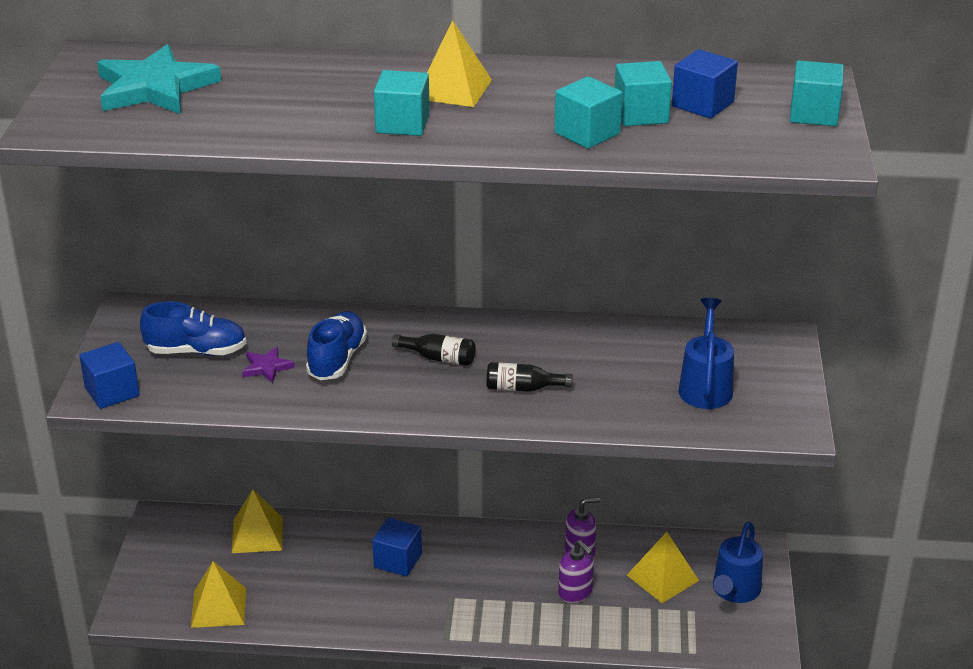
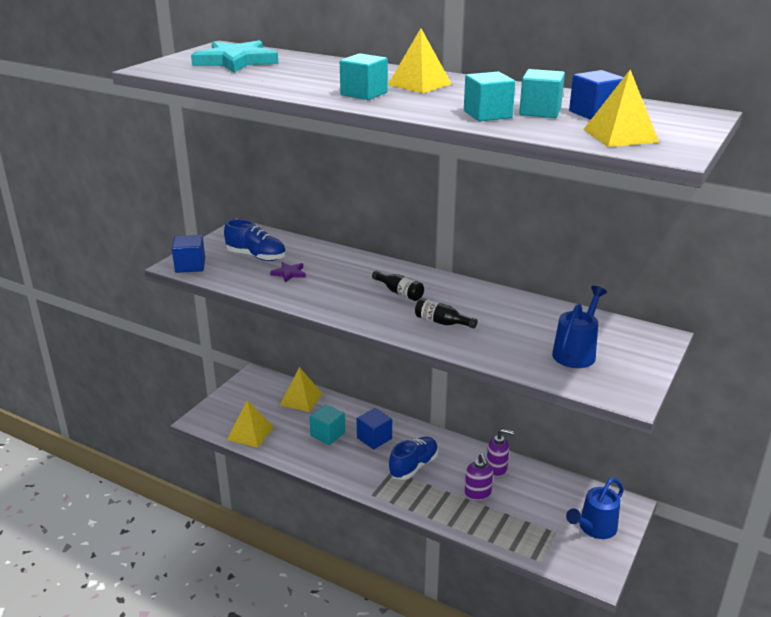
camera: 25 degrees right, 5 degrees down
(337, 360) = (334, 279): blue shoe -> blue shoe (413, 466)
(662, 578) = (545, 503): yellow pyramid -> yellow pyramid (620, 136)
(814, 114) = (682, 130): turquoise cube -> turquoise cube (327, 434)

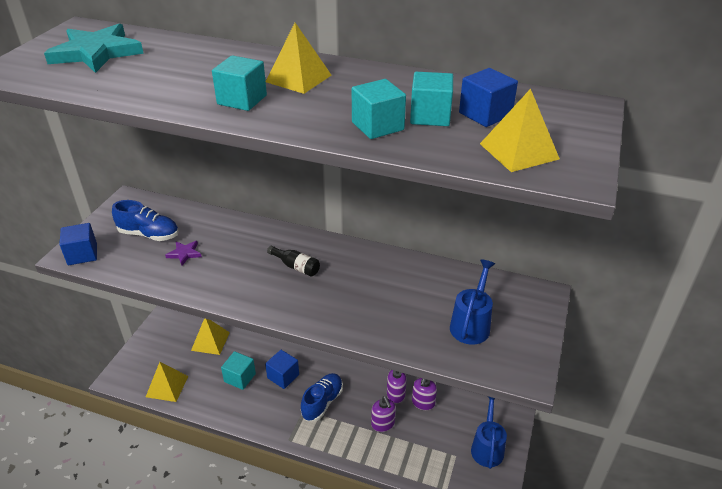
camera: 10 degrees left, 10 degrees up
(441, 322) = (341, 301): black bottle -> none
(526, 480) = (423, 403): none -> purple soap dispenser
(594, 528) = (487, 447): blue watering can -> blue watering can turned 150 degrees clockwise

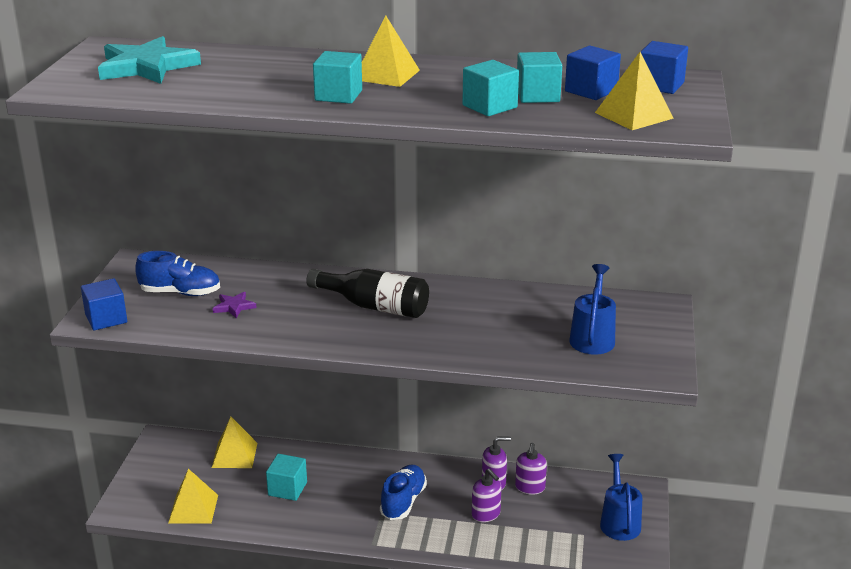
camera: 10 degrees left, 10 degrees down
(283, 376) = (344, 481): blue cube -> blue cube (660, 85)
(296, 266) = (375, 306): black bottle -> black bottle, size x1.81

